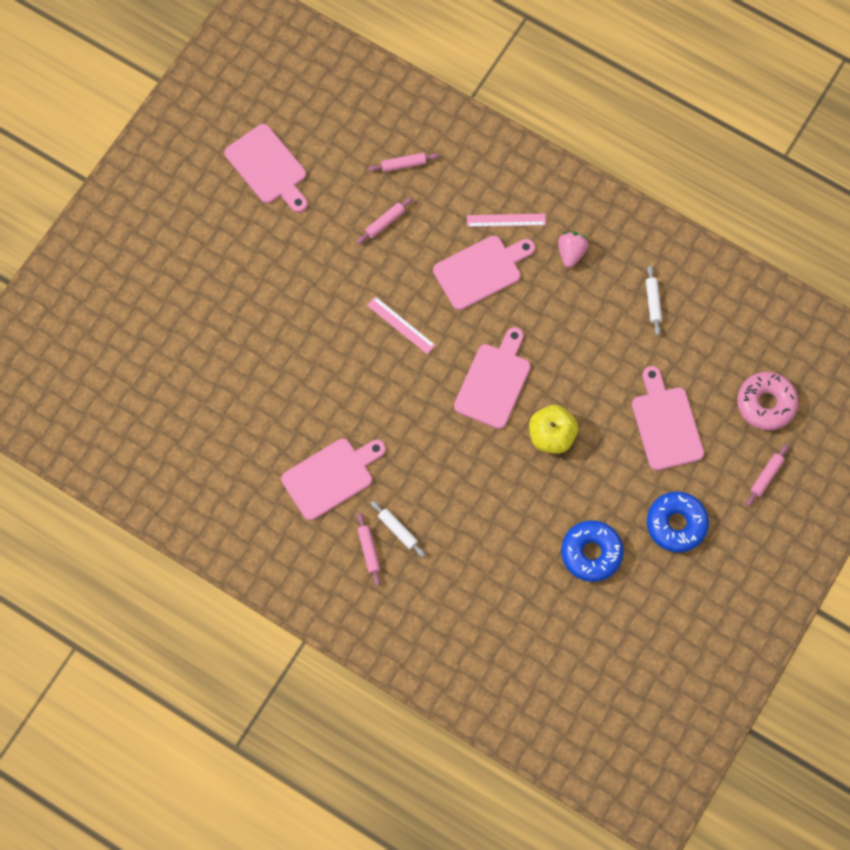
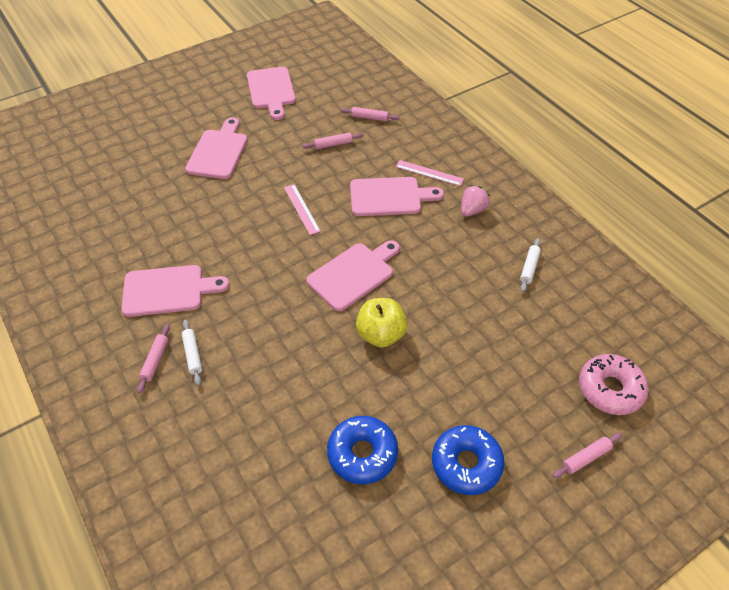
camera: 25 degrees right, 20 degrees down
(666, 424) = (497, 367): pink cutting board -> pink cutting board (218, 152)

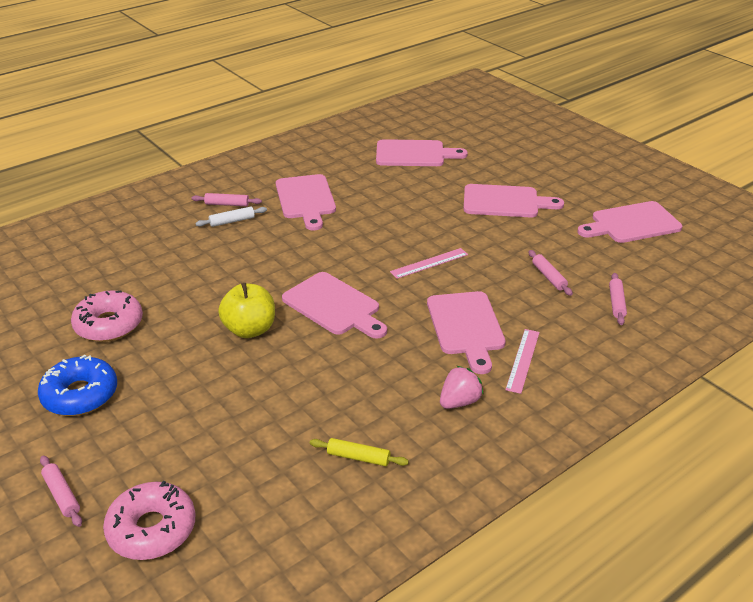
camera: 85 degrees right, 15 degrees down
(107, 201) = (414, 154): none -> pink cutting board
(362, 454) = (109, 325): blue donut -> pink donut
(472, 210) = (459, 402): pink strawberry -> pink strawberry turned 75 degrees counterclockwise
(529, 268) = (358, 457): white rolling pin -> yellow rolling pin

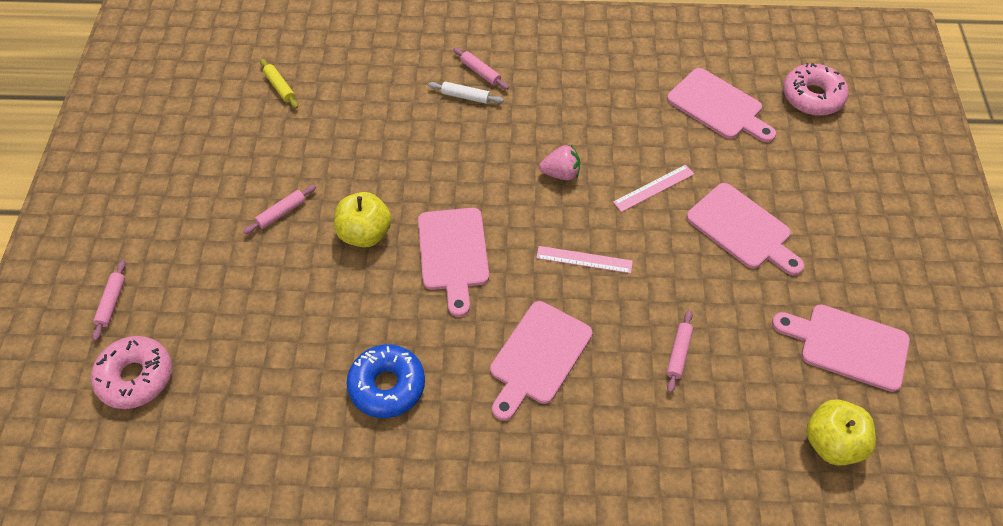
camera: 40 degrees right, 20 degrees up
(80, 395) = (197, 216): blue donut -> blue donut (387, 386)
(109, 325) = (273, 157): pink donut -> pink donut (812, 97)
(306, 199) = (553, 107): pink cutting board -> none
(358, 457) = (319, 425): yellow rolling pin -> yellow rolling pin (280, 87)
(459, 402) = (447, 432): pink strawberry -> pink strawberry (561, 173)
(523, 360) = (547, 430): pink ruler -> pink ruler (654, 188)
(616, 303) = (709, 432): pink rolling pin -> pink rolling pin (281, 213)
(684, 269) = (832, 443): none -> yellow apple

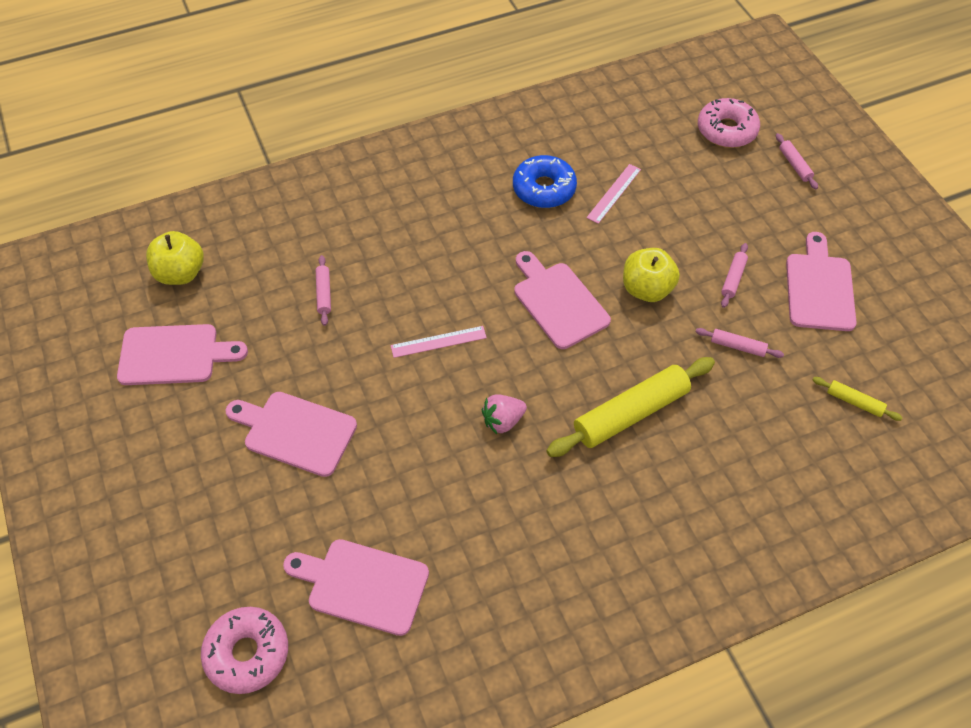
camera: 155 degrees right, 0 degrees up
(455, 141) = (631, 413): none -> yellow rolling pin
(465, 96) = (656, 474): white rolling pin -> none
(480, 72) = (661, 515): pink rolling pin -> pink rolling pin (737, 346)
(538, 357) = (439, 249): pink cutting board -> pink cutting board (819, 288)
(654, 188) = (400, 443): pink ruler -> pink ruler (614, 193)

